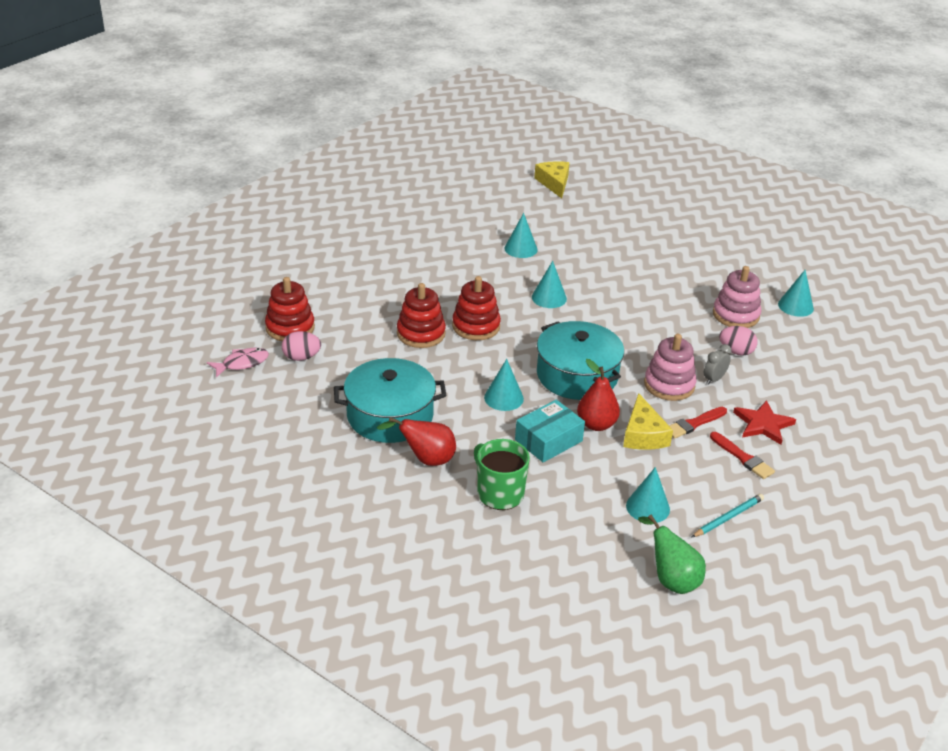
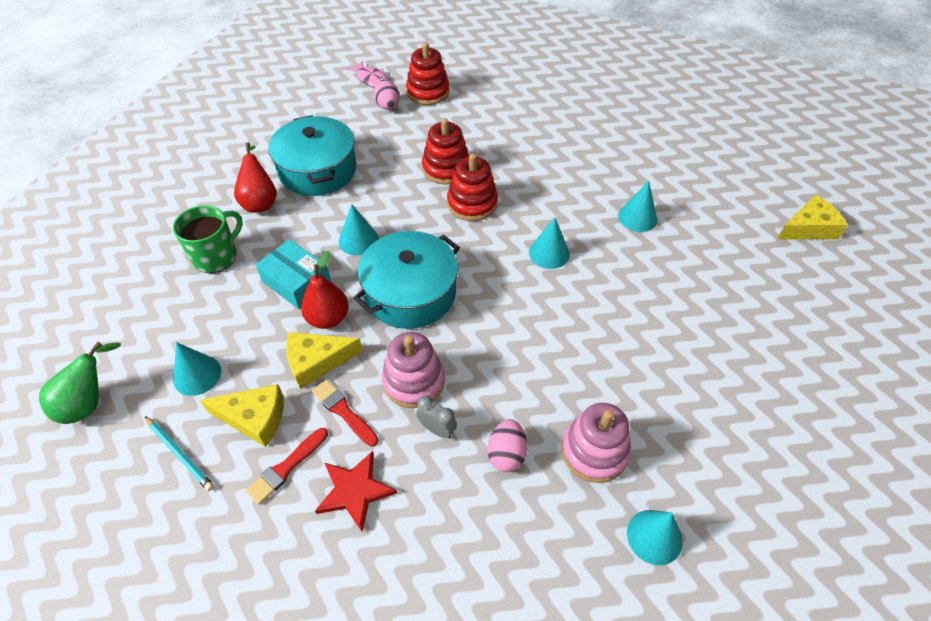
camera: 80 degrees right, 15 degrees up
(696, 473) = (254, 418): none -> yellow cheese

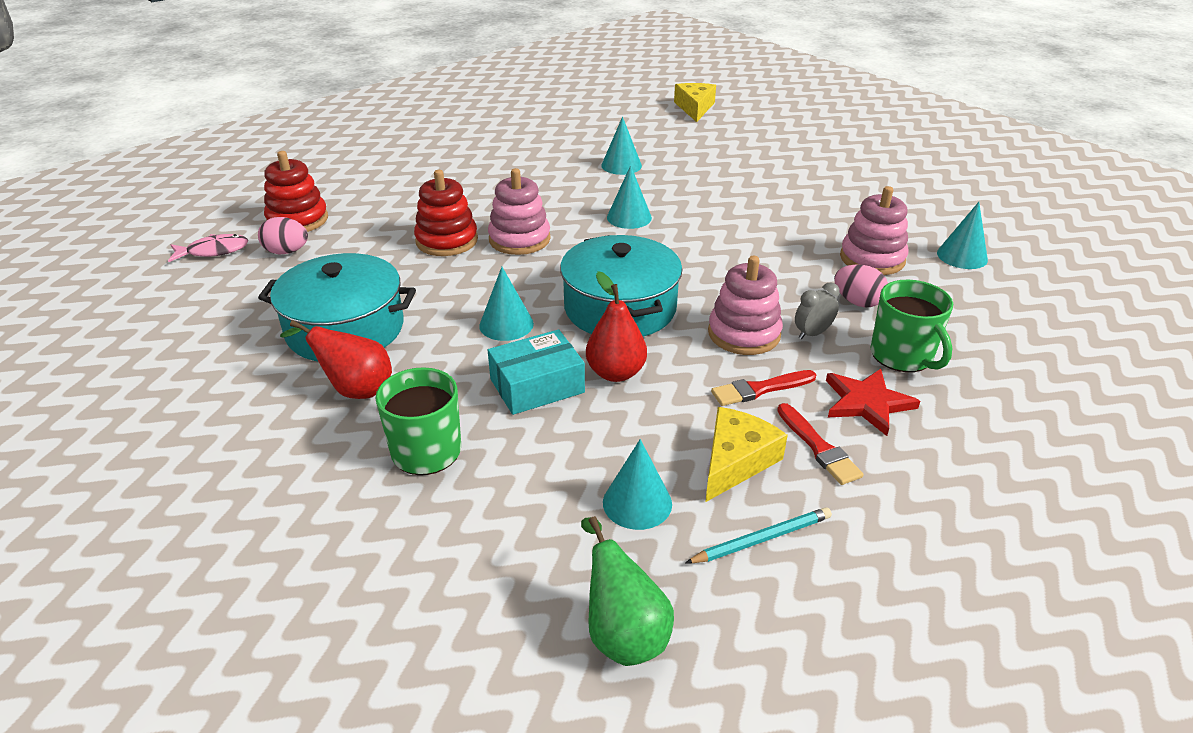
camera: 65 degrees left, 15 degrees down
(317, 362) = (677, 394): yellow cheese -> none
(435, 507) = (902, 356): none -> green mug
(472, 203) = (519, 239): red stacking toy -> pink stacking toy

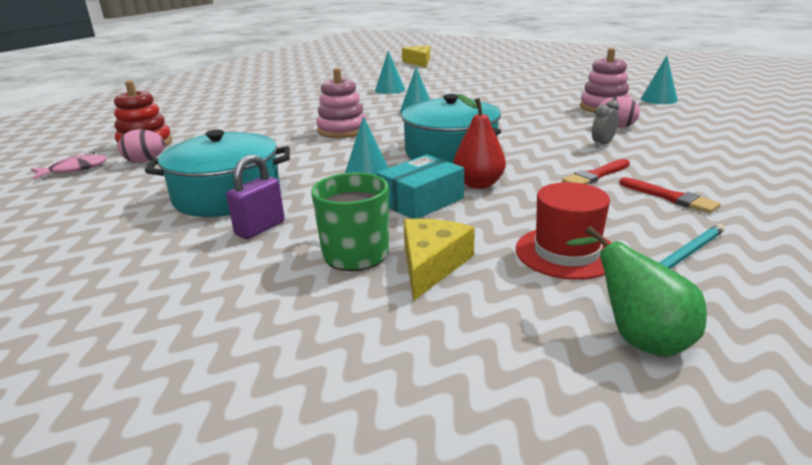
camera: 15 degrees left, 10 degrees down
(354, 389) = (260, 228): red pear -> purple padlock
(447, 241) = (283, 138): red stacking toy -> none
(637, 503) = (566, 252): turquoise cone -> red hat
(736, 461) = (618, 215): yellow cheese -> yellow cheese (431, 264)
(744, 334) = (554, 151): pink stacking toy -> none
(867, 403) = (677, 170): red star -> none
(902, 356) = (674, 145): green mug -> none

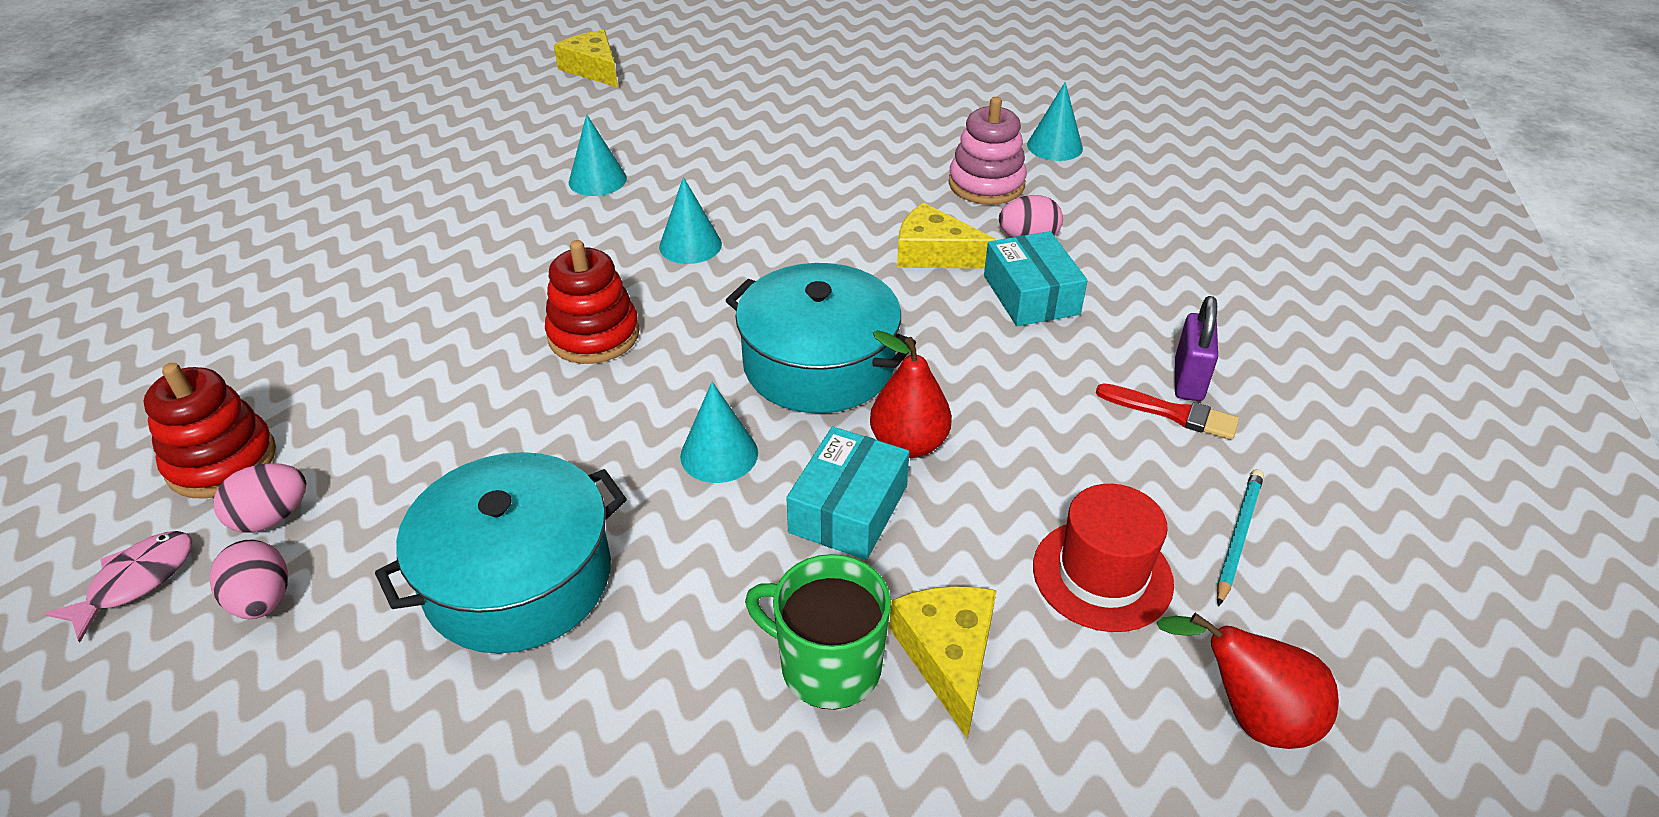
camera: 25 degrees left, 15 degrees up
(113, 183) = (262, 601): none -> pink egg
(260, 228) = (642, 650): purple padlock -> purple padlock (1188, 380)
(342, 130) = (594, 335): pink stacking toy -> red stacking toy
(552, 125) = (935, 254): none -> yellow cheese
(595, 175) = (1057, 382): red brush -> none
(602, 144) = (1031, 295): grey clock -> turquoise box
(638, 338) = (1250, 716): green pear -> red pear

